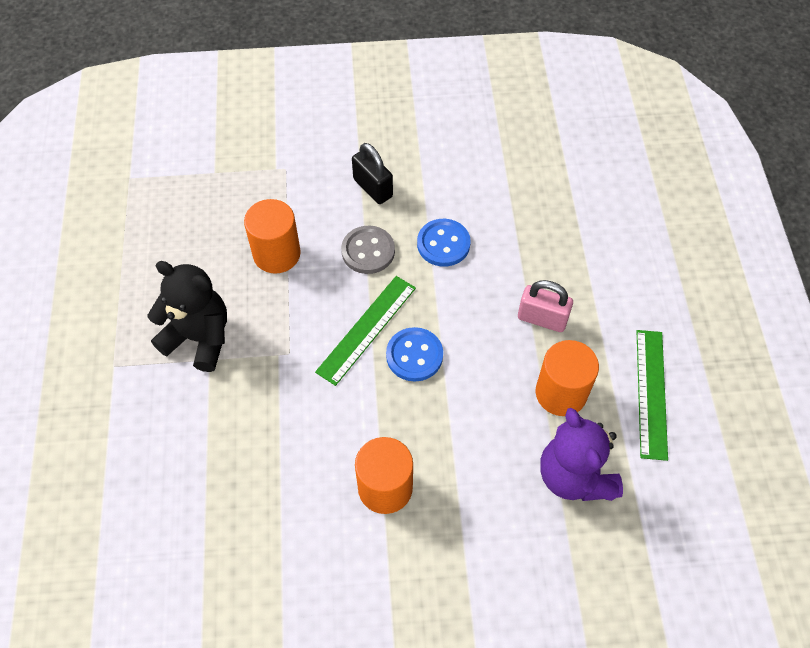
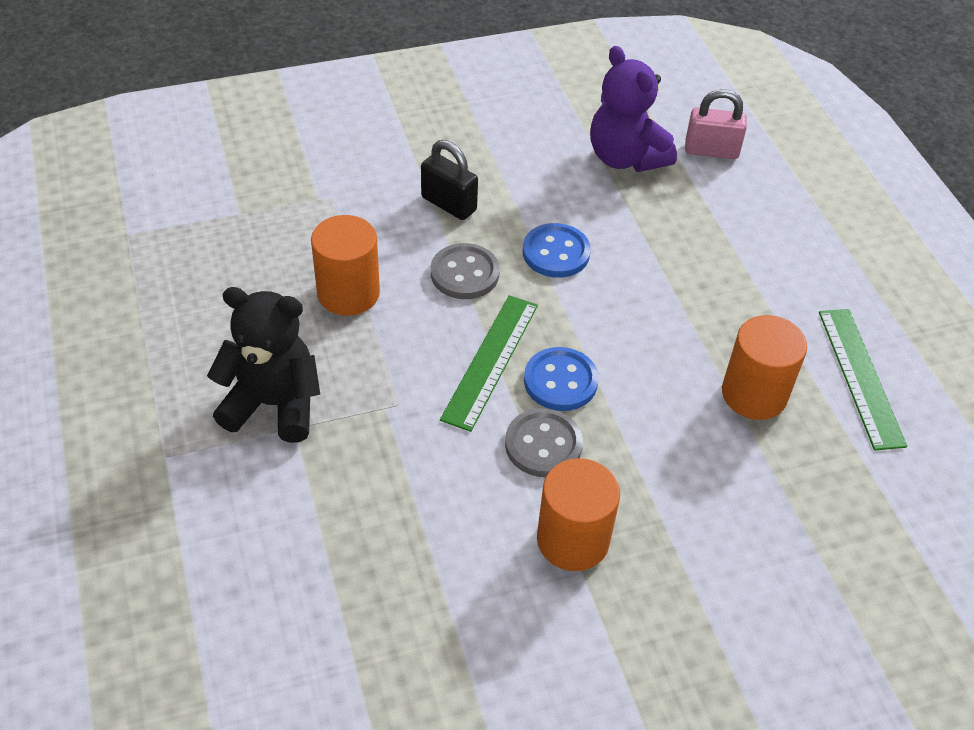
camera: 15 degrees left, 10 degrees down
(386, 406) = (543, 445): none -> grey button
(542, 318) = (703, 316): pink padlock -> pink padlock (711, 150)
(574, 476) = (803, 484): purple teddy bear -> purple teddy bear (625, 158)

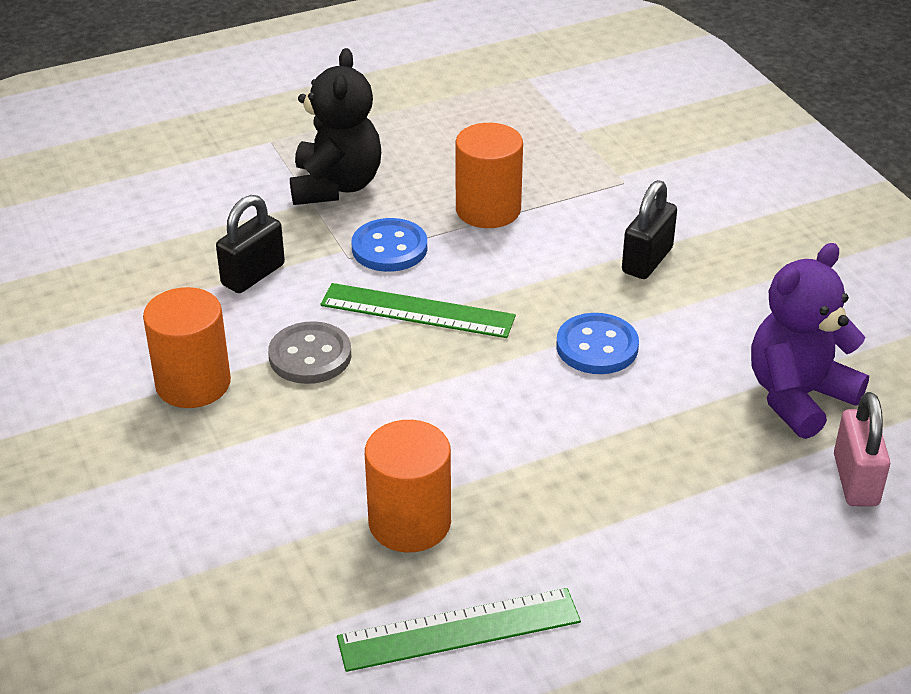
camera: 85 degrees right, 10 degrees down
(410, 484) = (253, 275): none -> black padlock
(464, 273) = (540, 282): grey button -> none
(560, 381) = (399, 362): blue button -> blue button (389, 248)

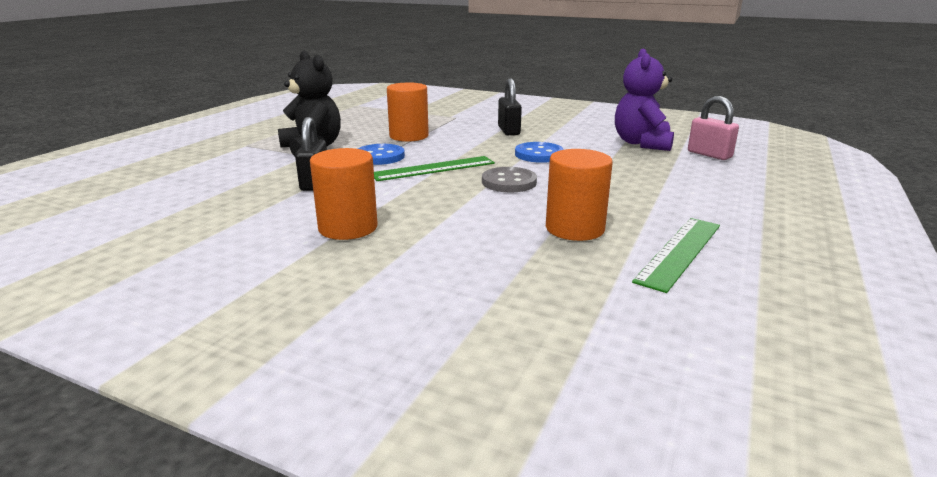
camera: 40 degrees left, 15 degrees down
(310, 356) = (403, 197): grey button -> grey button (509, 182)

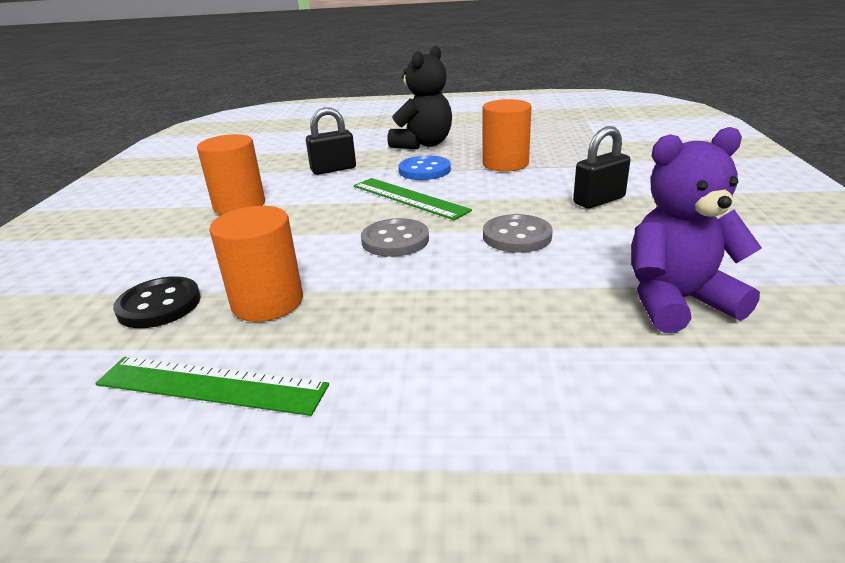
camera: 70 degrees right, 5 degrees up
(539, 154) = (517, 236): blue button -> grey button
(547, 269) = (159, 305): none -> black button
(709, 154) = (702, 382): pink padlock -> none

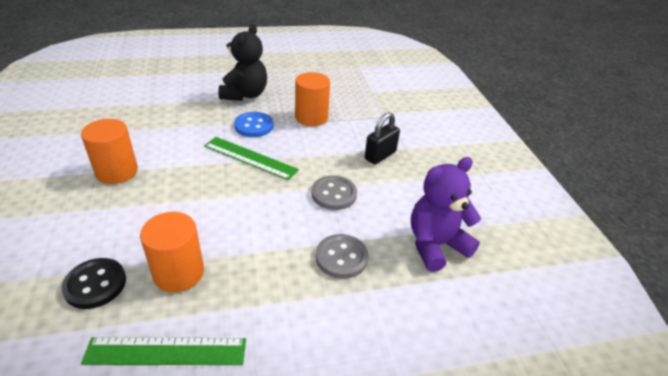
camera: 20 degrees left, 10 degrees up
(333, 169) = (181, 126): black padlock -> none
(395, 240) = (252, 203): grey button -> grey button (341, 257)

